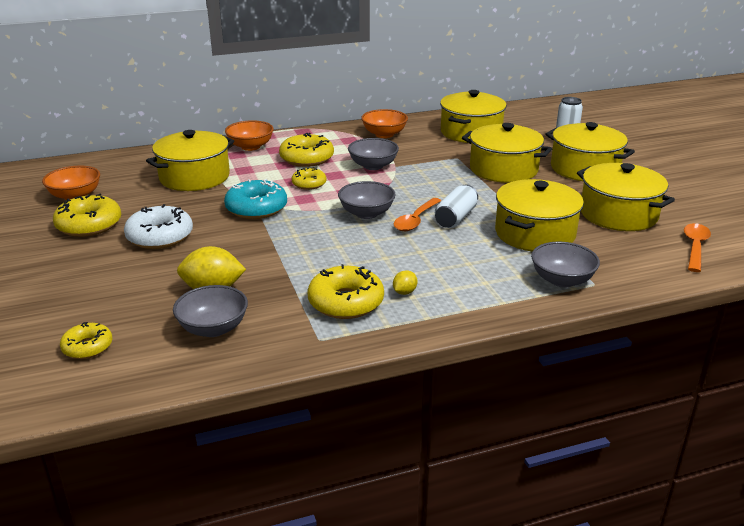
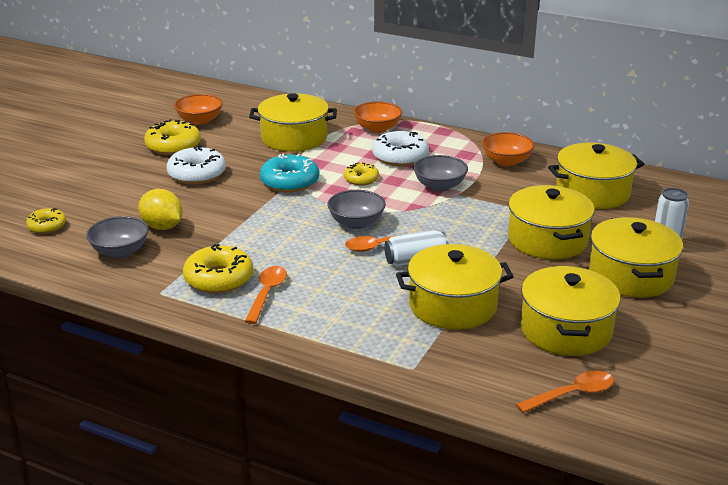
camera: 45 degrees right, 0 degrees up
(307, 158) = (400, 157): yellow donut -> white donut
(404, 292) = (267, 293): yellow lemon -> orange spoon
(562, 280) = (393, 350): grey bowl -> none

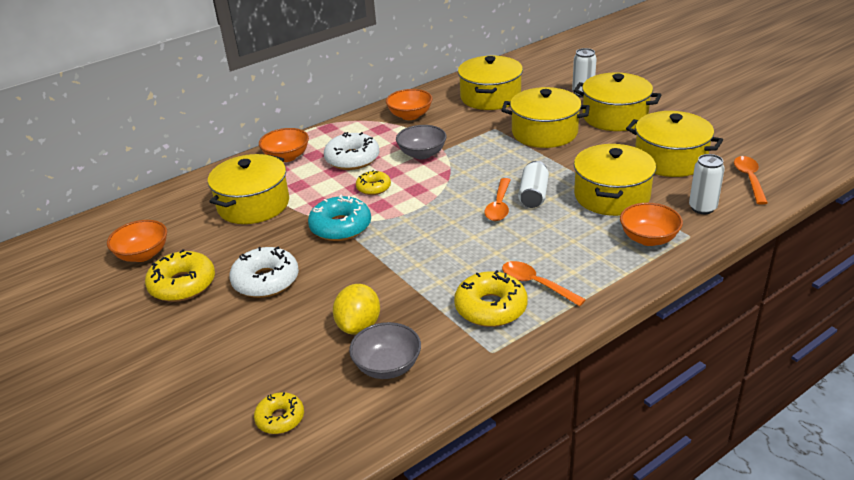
camera: 60 degrees left, 5 degrees up
(162, 227) = (359, 326): yellow lemon -> yellow lemon turned 60 degrees counterclockwise
(356, 223) = (449, 208): grey bowl -> none
(387, 342) = (648, 238): none -> orange bowl
(476, 368) = (702, 208): none -> white can

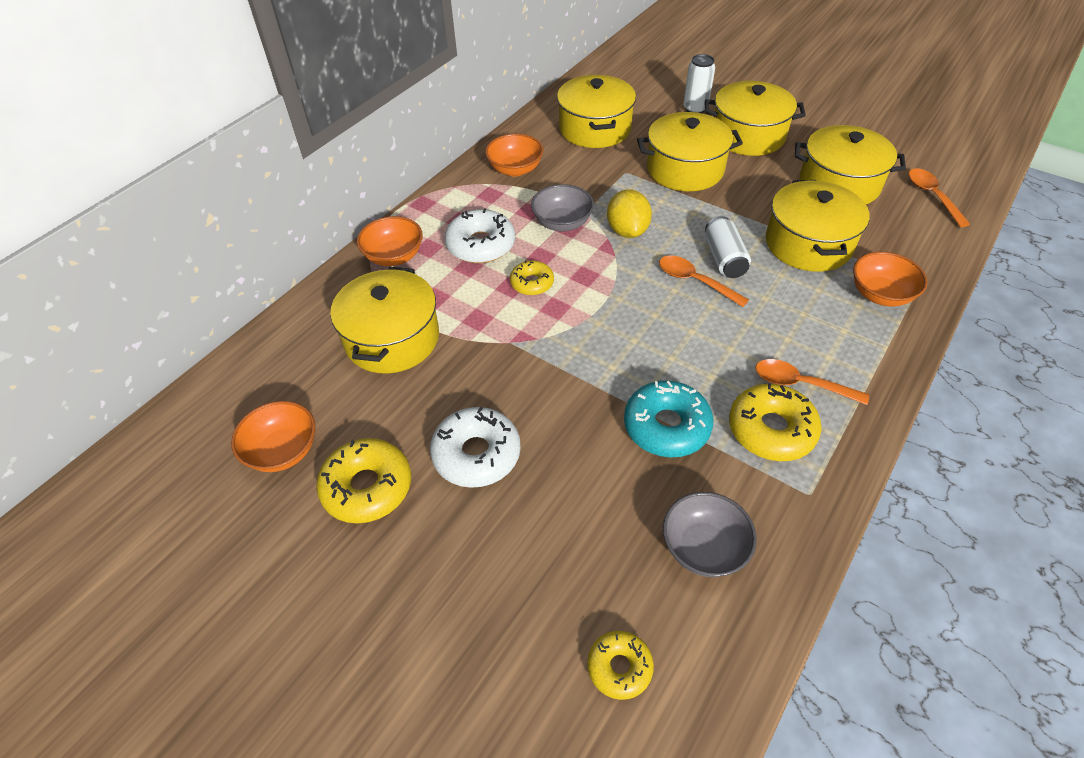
camera: 20 degrees left, 15 degrees up
(340, 227) = (525, 350): turquoise donut -> turquoise donut (666, 426)
(359, 326) = (634, 495): yellow lemon -> yellow lemon (627, 231)
(499, 206) = (695, 281): orange spoon -> orange spoon turned 135 degrees clockwise
(702, 208) = (909, 242): white can -> none

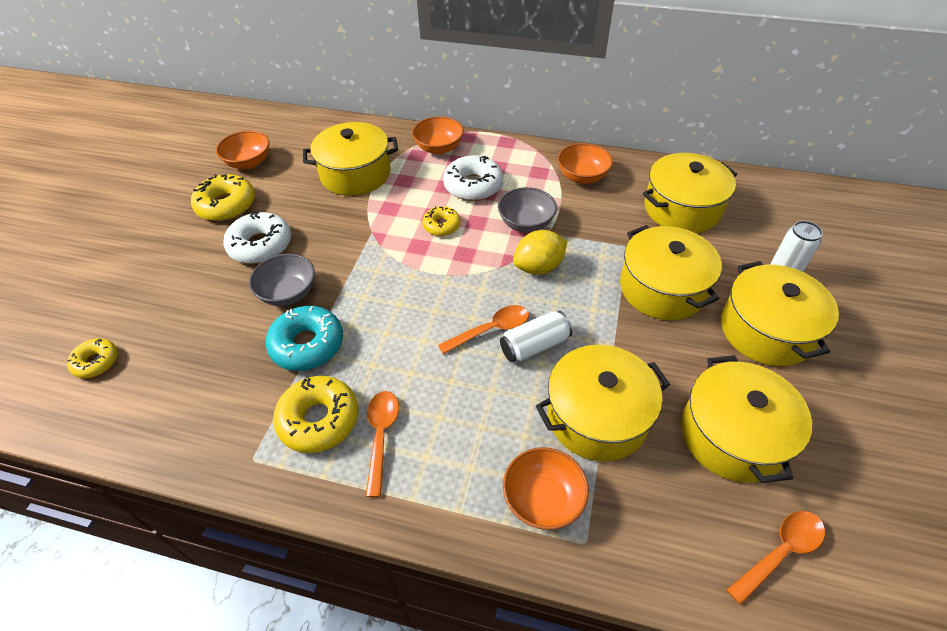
camera: 70 degrees right, 0 degrees up
(695, 281) = (491, 330): orange spoon -> orange spoon turned 45 degrees clockwise
(704, 548) = (192, 392): grey bowl -> grey bowl (288, 293)

